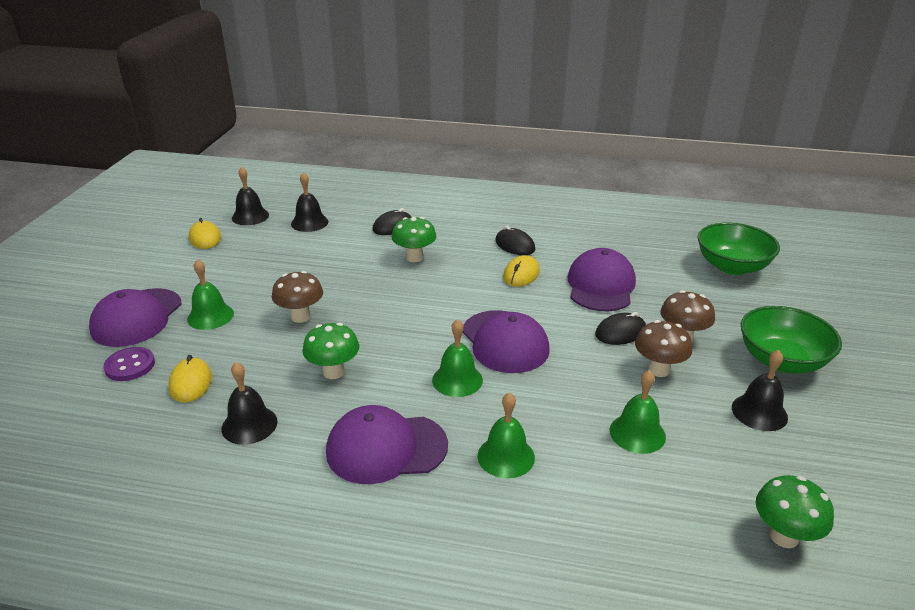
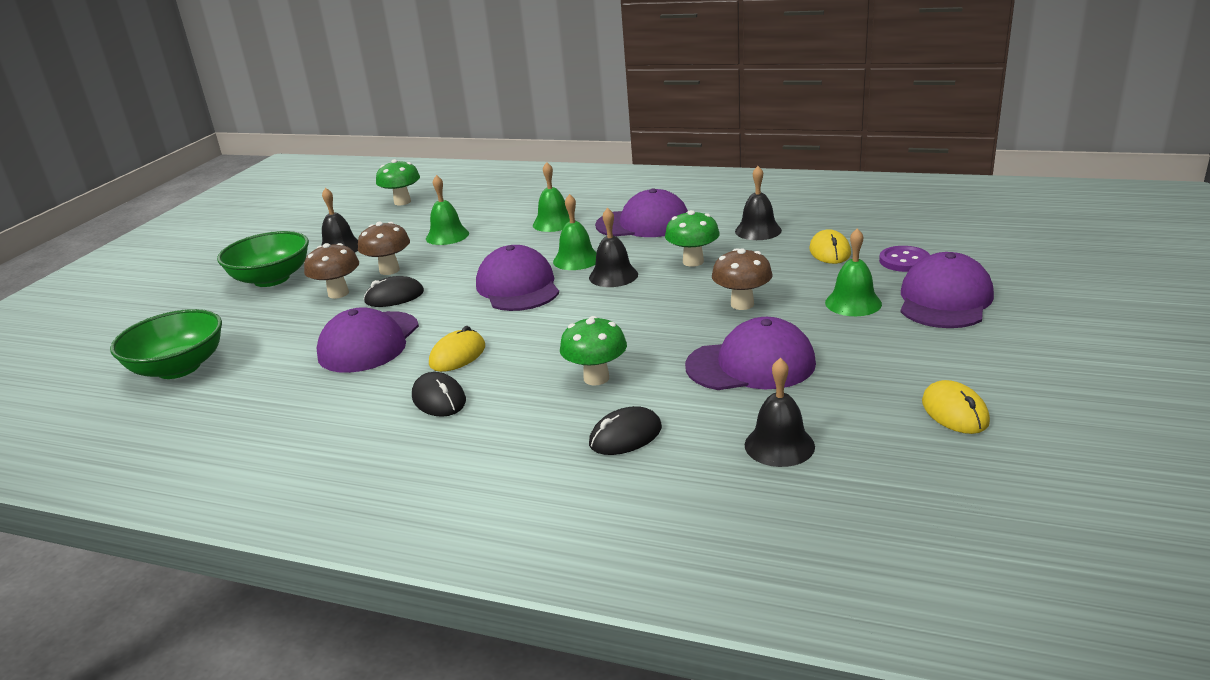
camera: 170 degrees left, 5 degrees down
(250, 216) = (904, 461): black bell -> black bell (613, 276)
(310, 266) = (751, 365): none -> purple cap

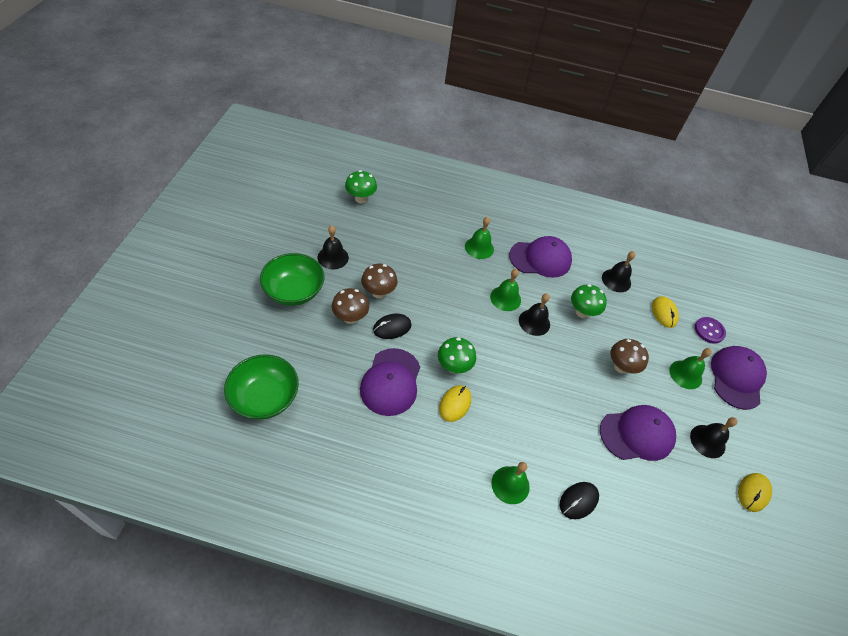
camera: 15 degrees left, 25 degrees up
(439, 399) = (456, 452): black mouse -> none
(447, 236) = (407, 252): green bell -> green bell (510, 484)
(518, 287) = (474, 327): purple cap -> none
(596, 378) = (548, 439): green mushroom -> green mushroom (453, 367)
(779, 445) = (665, 516): black bell -> black bell (707, 441)
(954, 412) = (753, 492): yellow mouse -> yellow mouse turned 60 degrees clockwise

